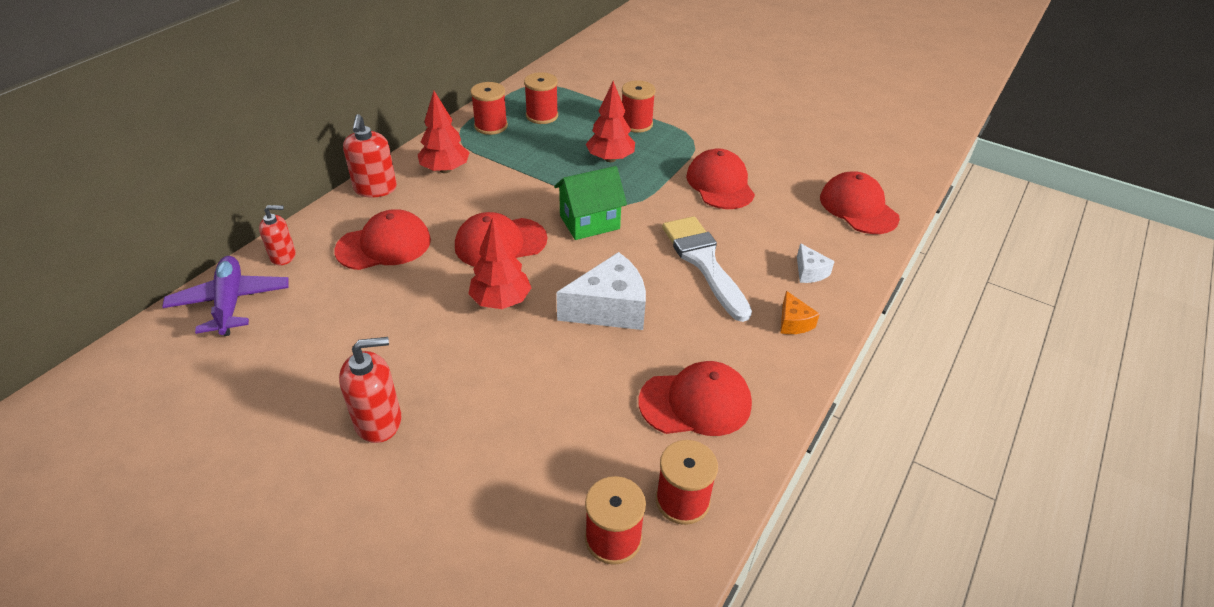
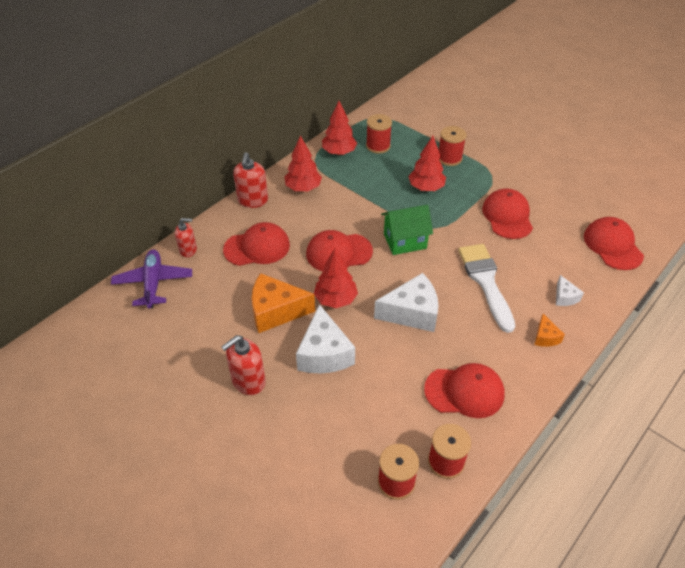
camera: 10 degrees right, 5 degrees up
(379, 421) = (248, 381): red soap dispenser -> red soap dispenser turned 150 degrees clockwise
(416, 323) = (276, 311): none -> orange cheese
(490, 372) = (324, 353): none -> white cheese
(491, 126) = (339, 152): red spool -> red tree

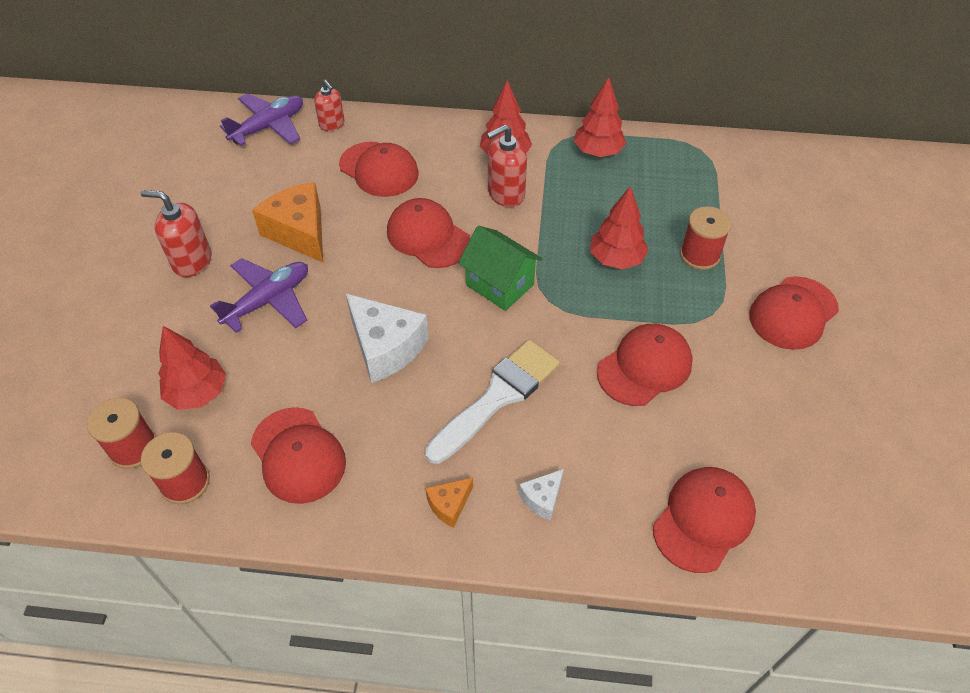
camera: 55 degrees right, 5 degrees up
(253, 200) = (446, 128): red soap dispenser -> red soap dispenser (505, 194)
(324, 353) = (268, 301): white cheese -> purple plane
(335, 299) = (353, 270): red tree -> red tree (198, 393)
(378, 146) = (648, 178): red spool -> none
(512, 150) = (793, 313): none -> red cap

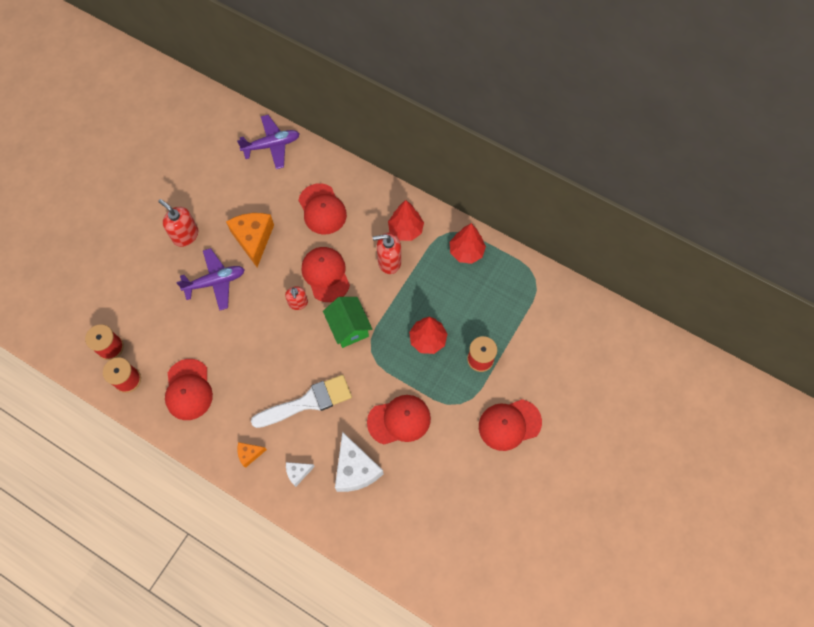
camera: 25 degrees right, 15 degrees up
(198, 393) = (154, 328): red tree -> none
(332, 124) = (311, 159): red soap dispenser -> red soap dispenser (298, 303)
(385, 347) = (264, 342): white cheese -> white cheese (355, 469)
(703, 519) = (373, 524): red cap -> none

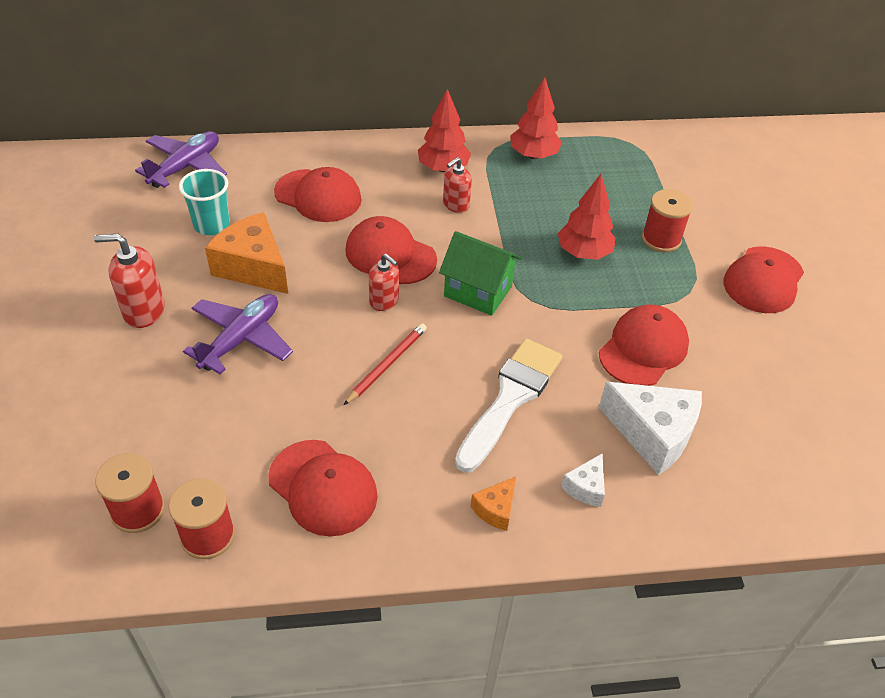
camera: 40 degrees left, 20 degrees down
(254, 197) = (211, 225): none -> turquoise cup
(268, 342) = (386, 365): none -> red pencil
(389, 261) = (456, 205): red soap dispenser -> red soap dispenser, size x0.66

